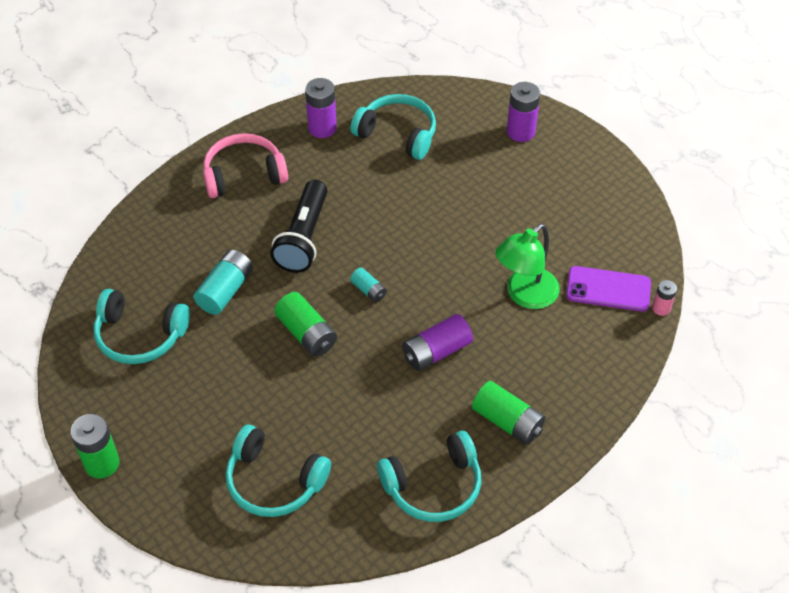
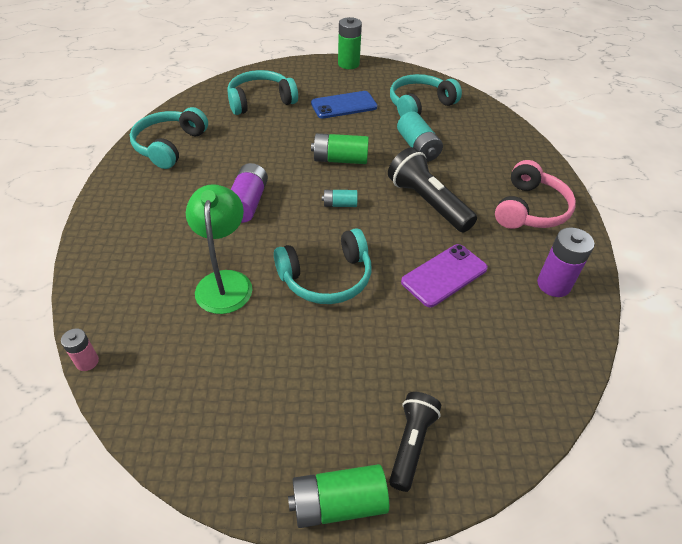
camera: 130 degrees right, 5 degrees down
(206, 398) = (344, 105): none -> blue phone
(397, 134) = (500, 332): turquoise headphones -> turquoise headphones (326, 277)
(507, 421) = (154, 199): green battery -> green battery (338, 503)
(520, 132) = (411, 443): purple battery -> black flashlight
(608, 289) = (155, 341): purple phone -> purple phone (444, 275)

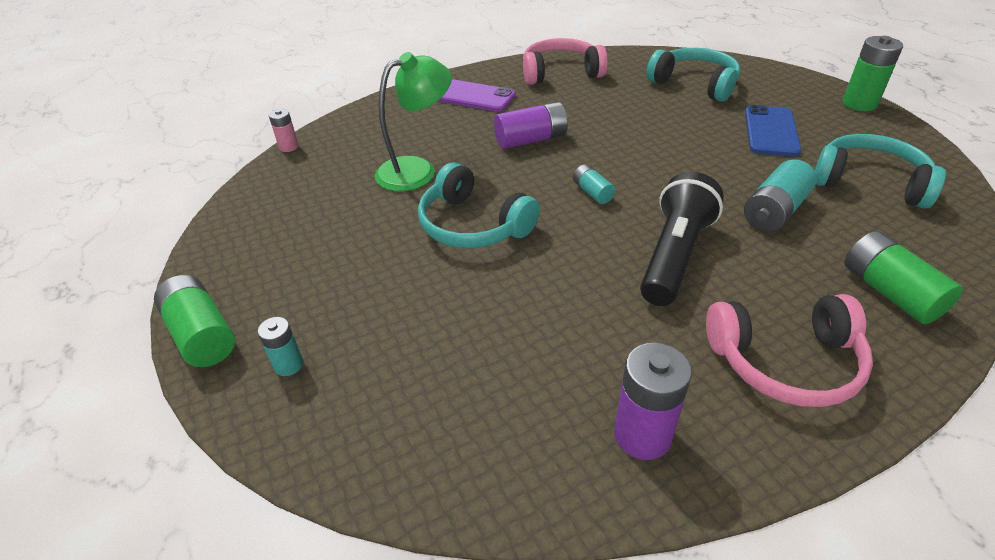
camera: 65 degrees right, 5 degrees down
(169, 146) = (560, 73): turquoise headphones -> pink headphones
(340, 159) = (668, 165): green battery -> green battery (889, 292)
(344, 105) = (771, 131): blue phone -> blue phone turned 60 degrees clockwise
(411, 443) = (288, 365): black flashlight -> turquoise battery
(444, 275) = (556, 312): purple phone -> purple phone (473, 96)

